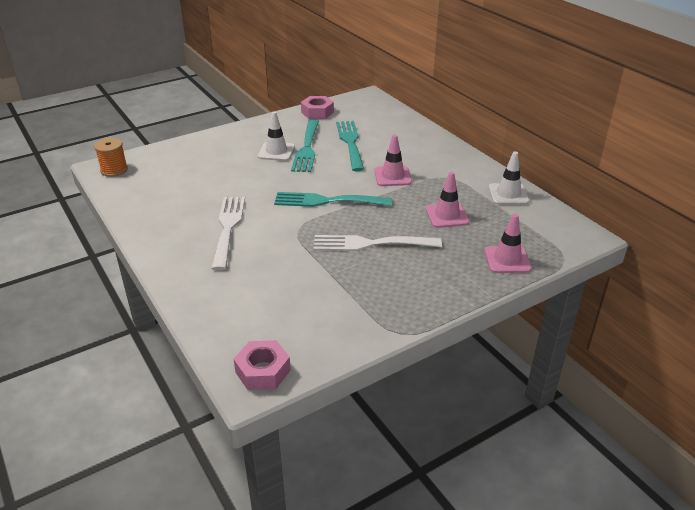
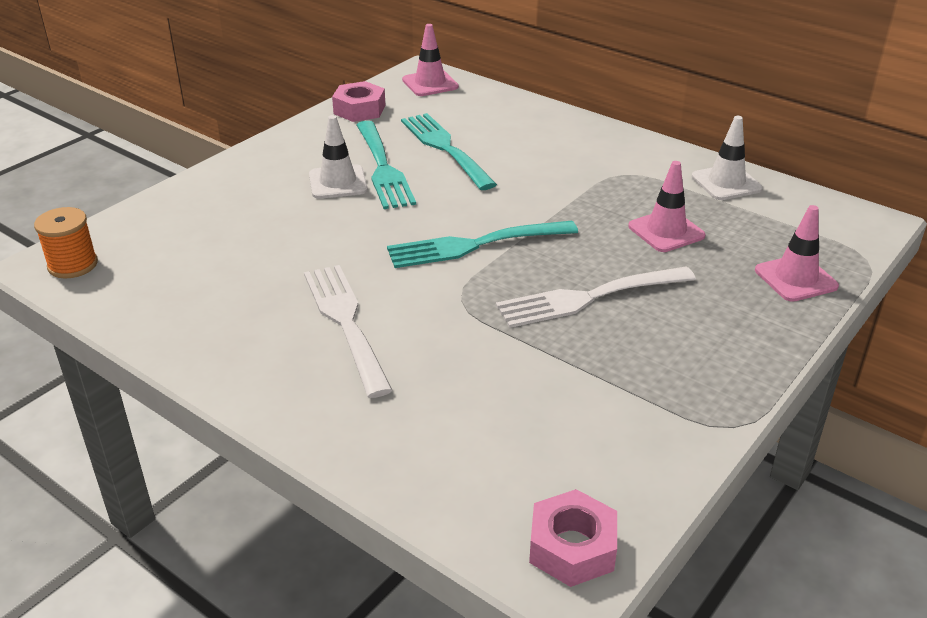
camera: 20 degrees left, 0 degrees up
(392, 176) = (545, 187): pink traffic cone -> pink traffic cone (430, 83)

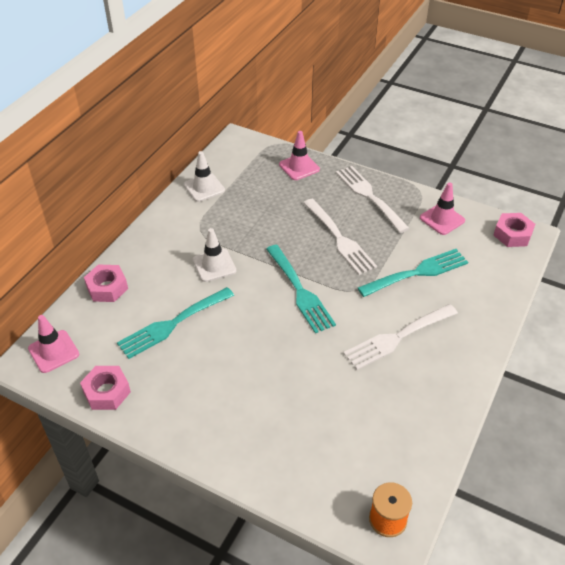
camera: 100 degrees left, 10 degrees up
(338, 182) = (234, 379): white traffic cone -> white traffic cone (214, 265)
(383, 168) = (208, 355): turquoise fork -> turquoise fork (417, 272)
(521, 111) = (107, 288): none -> pink nut
(666, 231) = (264, 211): pink traffic cone -> pink traffic cone (442, 219)
(710, 350) = (369, 196): none -> white fork

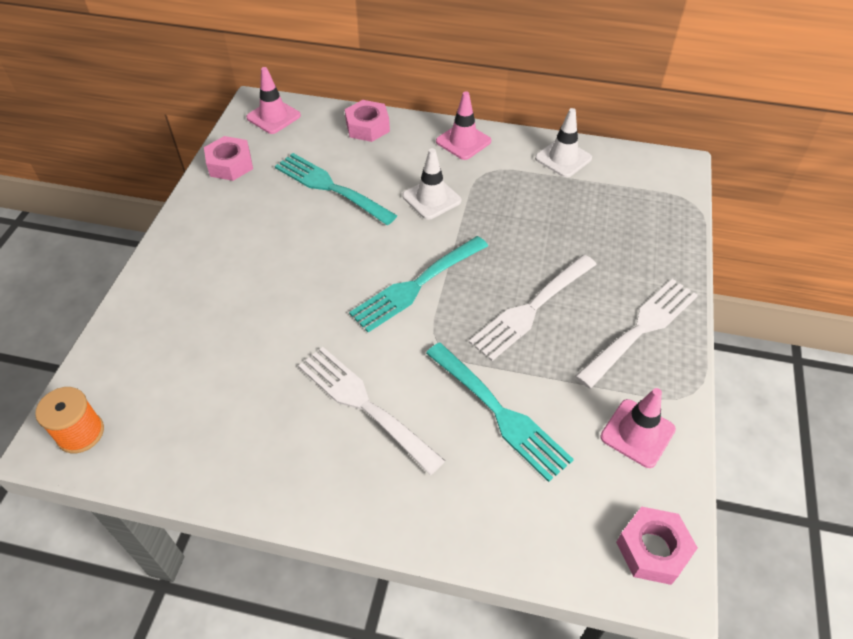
camera: 75 degrees right, 5 degrees up
(299, 167) = (659, 238): pink traffic cone -> pink traffic cone (463, 141)

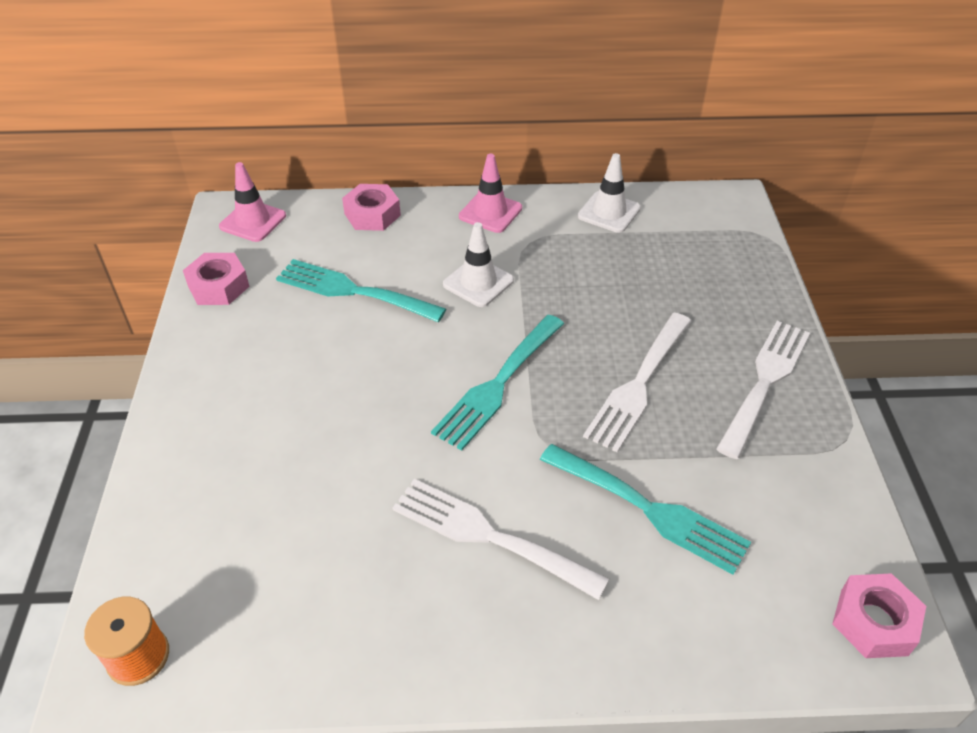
camera: 15 degrees left, 5 degrees down
(637, 433) = (806, 497): pink traffic cone -> none

